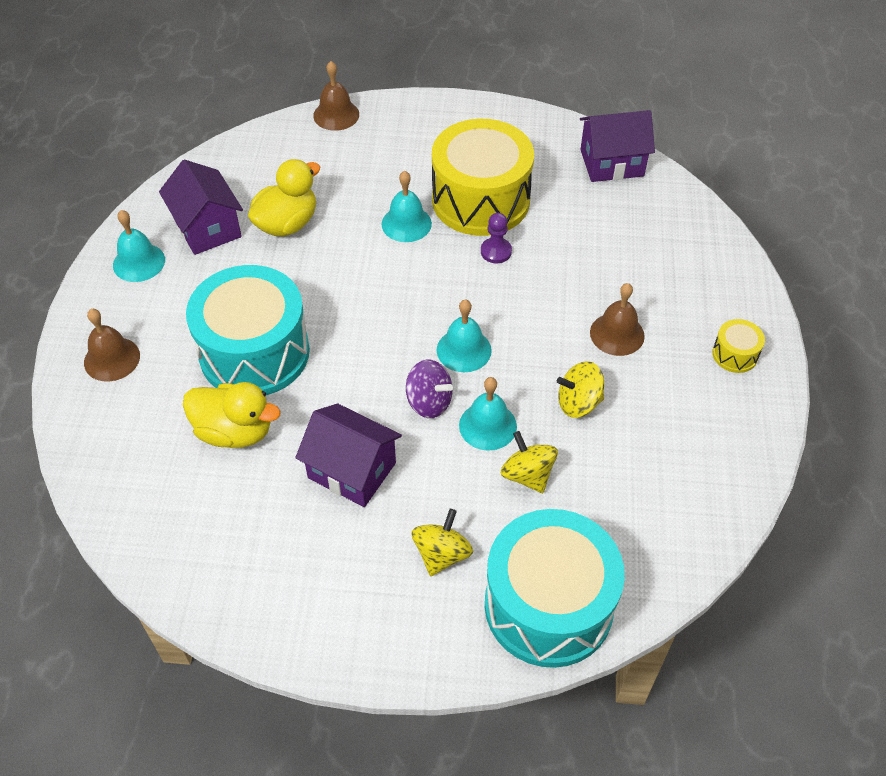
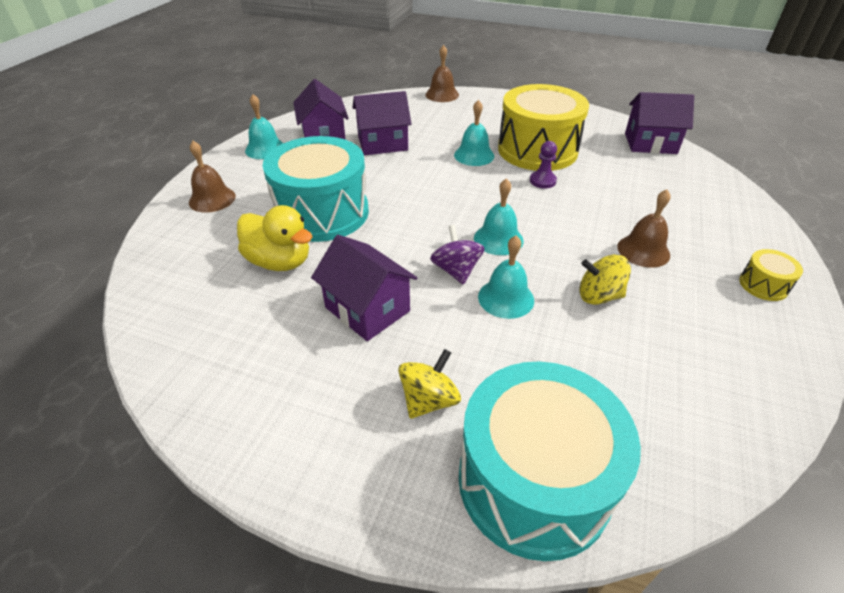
camera: 15 degrees right, 10 degrees down
(287, 224) = (382, 143): yellow duck -> purple house
(429, 402) = (456, 270): purple spinning top -> purple spinning top turned 150 degrees counterclockwise
(527, 475) = (536, 346): yellow spinning top -> none

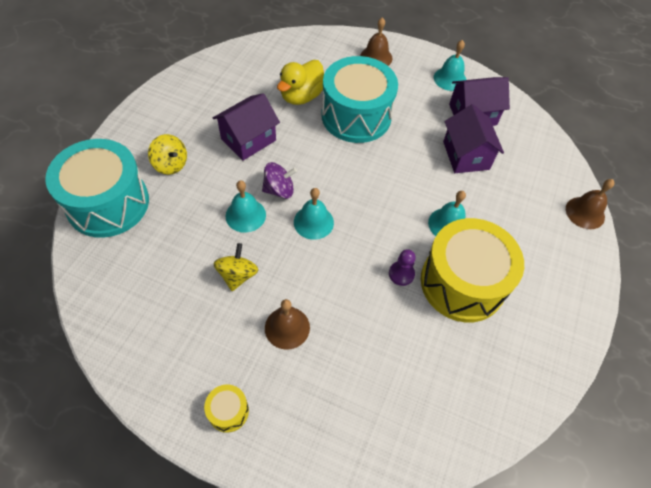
camera: 90 degrees right, 15 degrees up
(650, 143) = (488, 412): purple house -> none

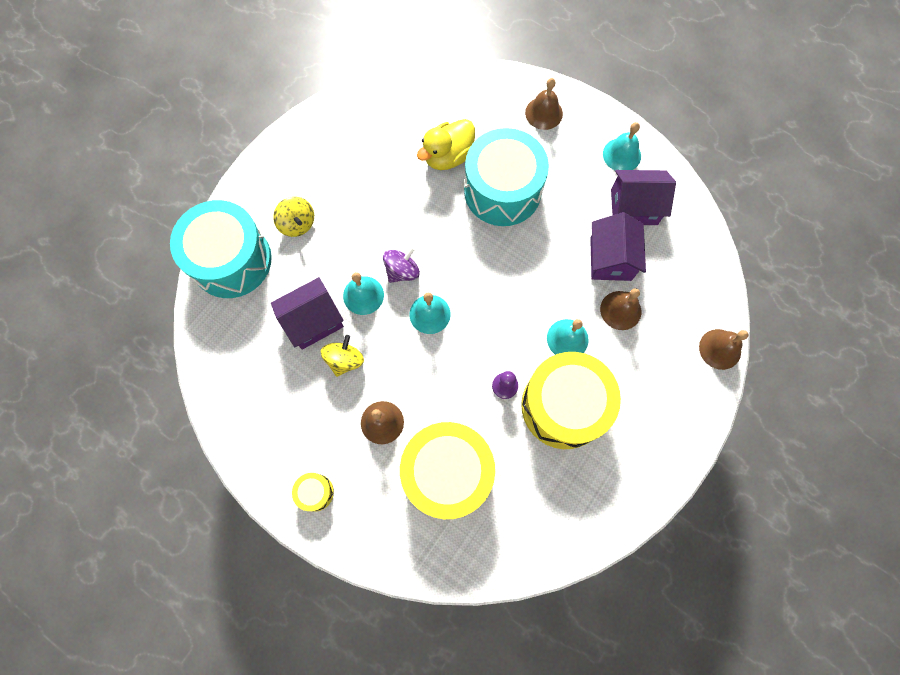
camera: 15 degrees right, 15 degrees up
(248, 139) = (381, 204): purple house -> purple house (313, 321)
(279, 190) = (402, 271): purple spinning top -> purple spinning top turned 45 degrees counterclockwise
(365, 366) = (447, 473): none -> yellow drum
(488, 194) = (620, 310): none -> brown bell

